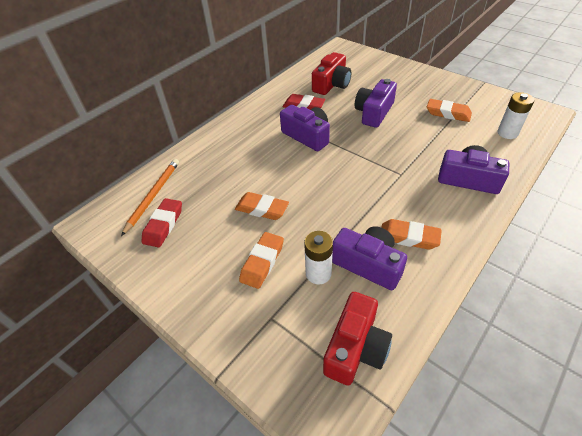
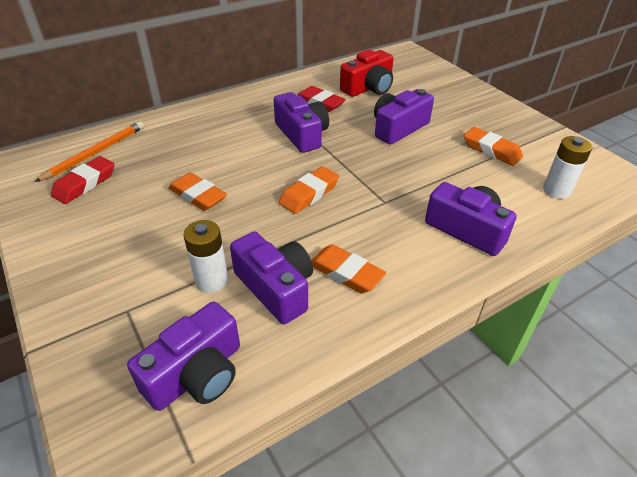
camera: 15 degrees right, 5 degrees down
(262, 262) = (159, 250): orange eraser -> orange eraser (309, 194)
(356, 348) = (197, 374): red camera -> purple camera

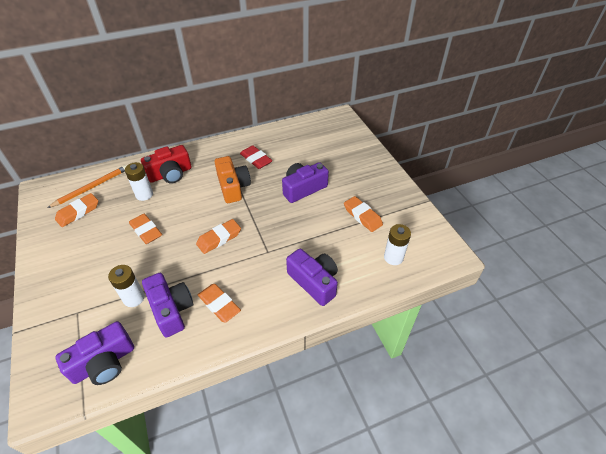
camera: 10 degrees right, 5 degrees up
(85, 184) = (78, 212): red eraser -> orange eraser
(178, 154) = (144, 194): none -> white battery
(302, 134) = (233, 187): purple camera -> orange camera
(368, 88) = (297, 149): red camera -> red camera (170, 174)

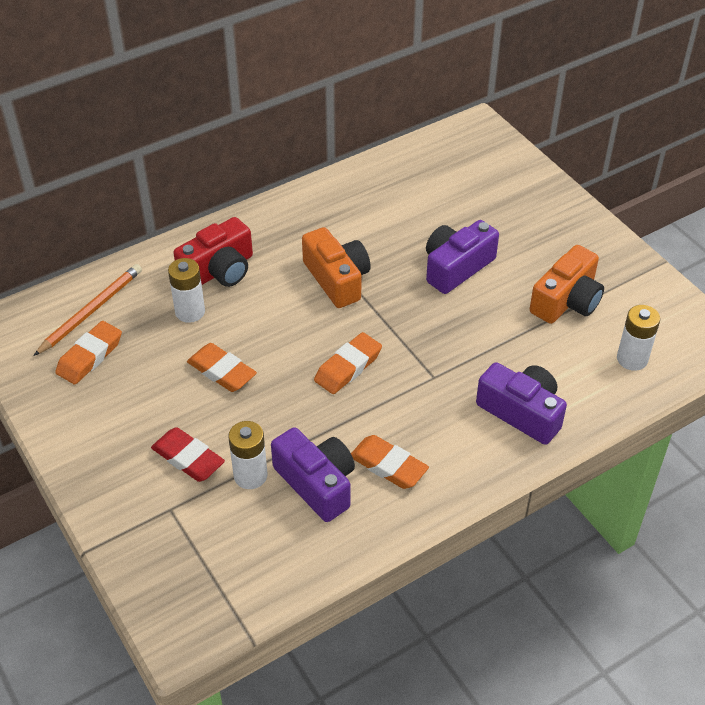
camera: 10 degrees left, 0 degrees up
(104, 363) = (248, 570): purple camera -> none
(256, 159) = (358, 226): red eraser -> red eraser (188, 458)
(362, 216) = (567, 301): orange eraser -> orange camera

